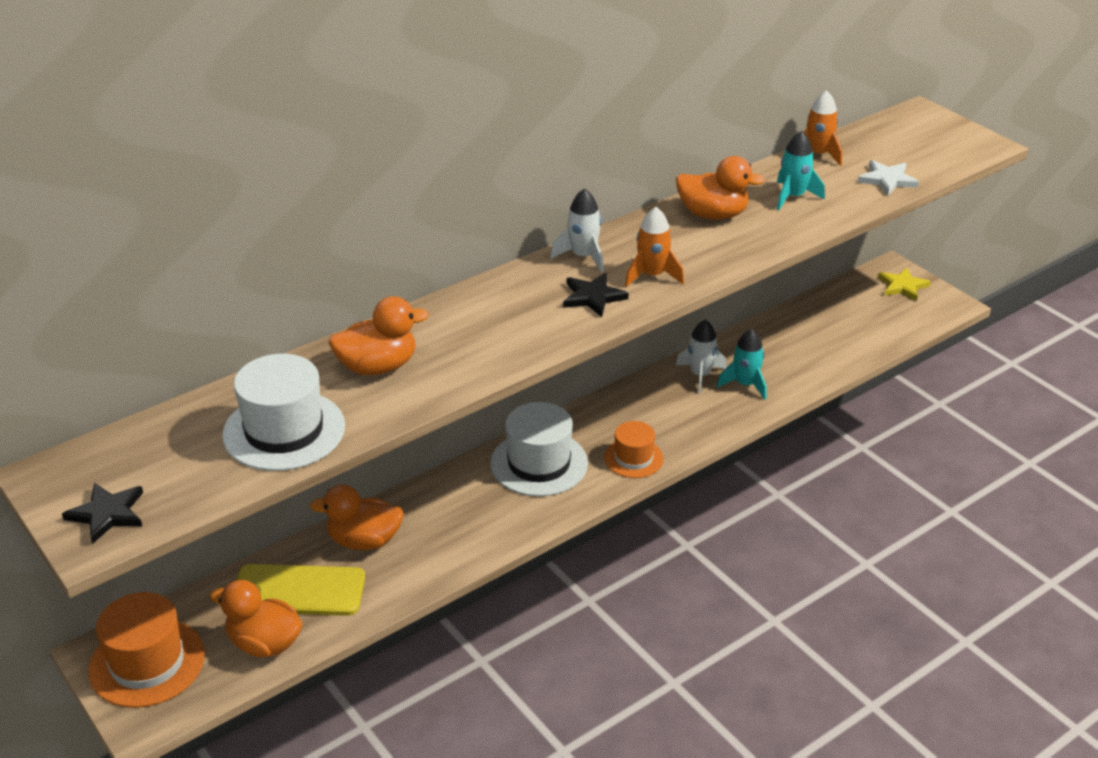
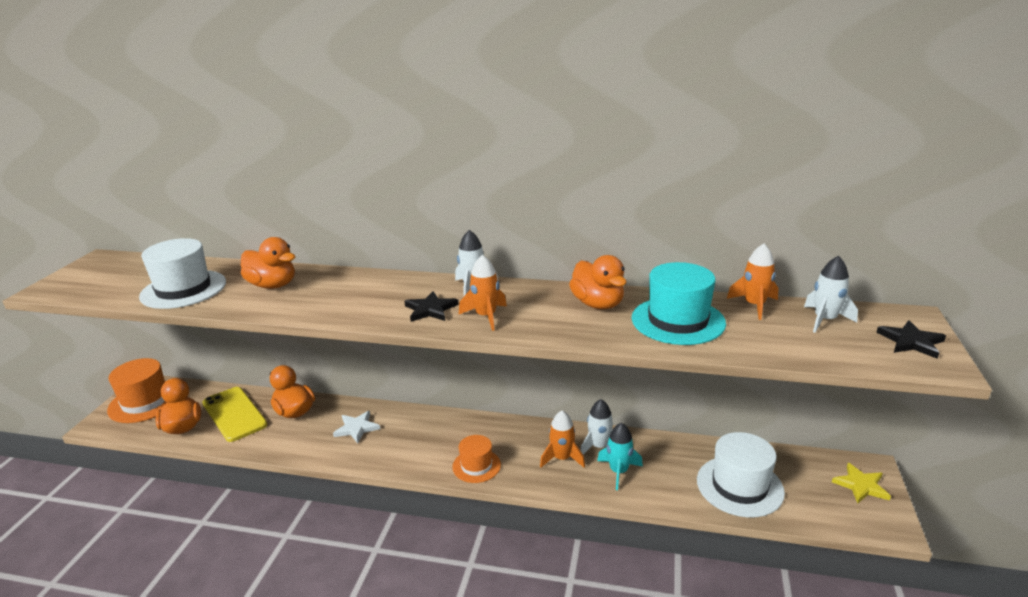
camera: 50 degrees right, 10 degrees down
(107, 514) = (73, 283): black star -> black star (911, 342)
(539, 463) = (427, 432): white hat -> white hat (739, 486)
(688, 404) = (562, 458): none -> orange rocket
(793, 197) = (678, 320): turquoise rocket -> turquoise hat
(878, 143) = (825, 320): none -> white rocket
(887, 180) = (782, 345): white star -> white star (356, 428)

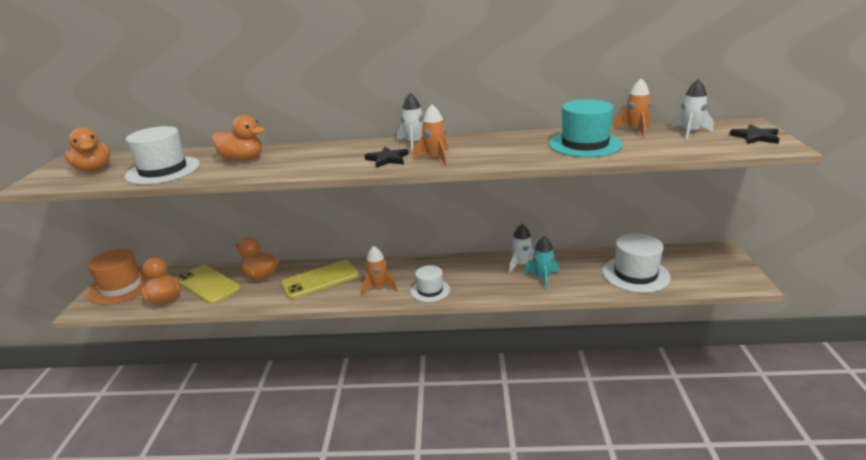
camera: 10 degrees left, 0 degrees up
(356, 428) = (320, 280): white star -> yellow phone
(476, 466) = (430, 290): orange hat -> white hat
(562, 458) = (495, 276): orange rocket -> orange rocket (379, 287)
(598, 304) = (518, 142): orange duck -> orange duck (94, 170)
(861, 485) = (720, 261): yellow star -> none

